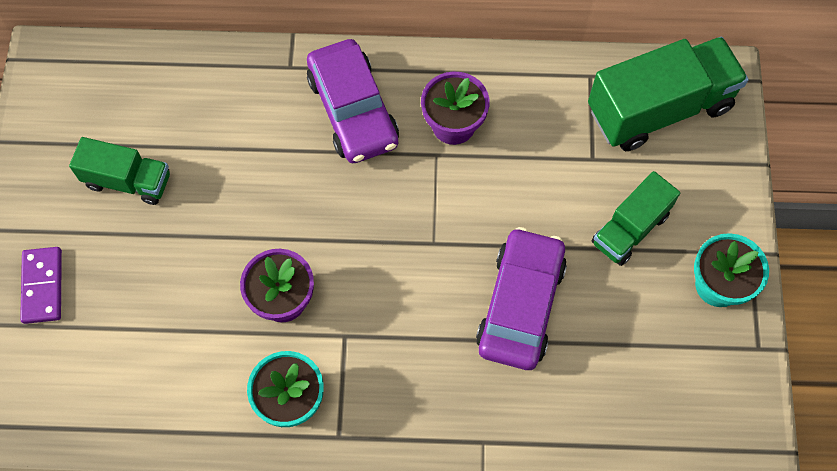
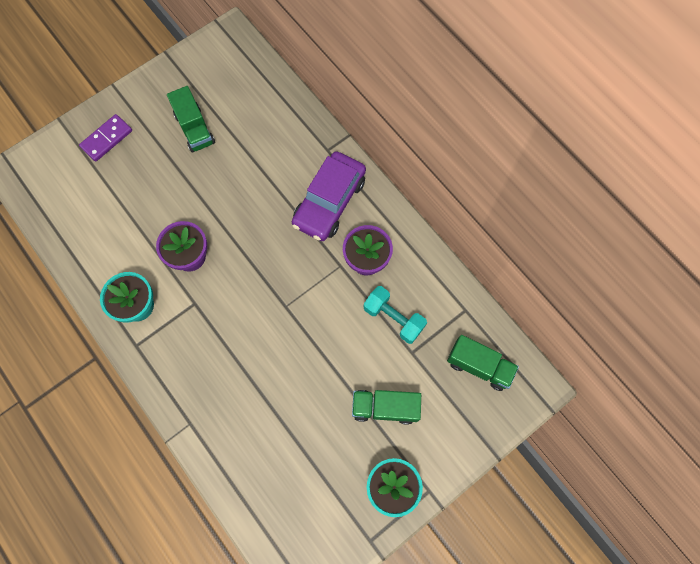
camera: 50 degrees right, 5 degrees up
(520, 305) = (286, 382): purple car -> none
(540, 148) = (393, 318): none -> turquoise dumbbell
(659, 109) = (479, 366): green truck -> green truck, size x0.59

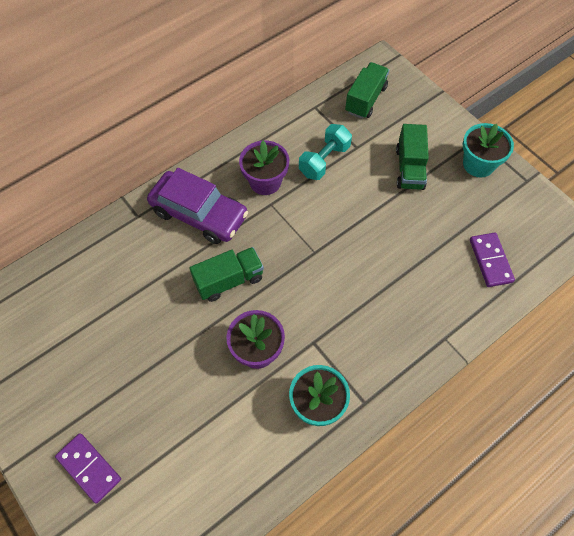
camera: 90 degrees left, 10 degrees down
(194, 129) = (90, 357): green truck -> green truck (229, 280)
(270, 482) = (490, 261): none -> purple domino

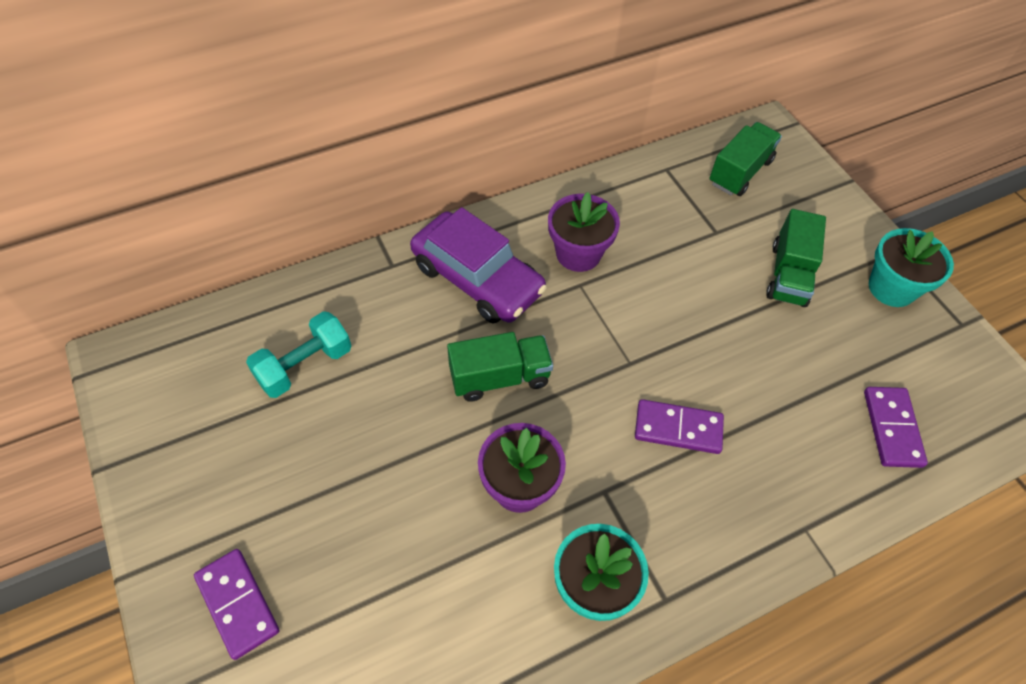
camera: 10 degrees right, 5 degrees down
(324, 160) = (667, 241): turquoise dumbbell -> turquoise dumbbell (305, 366)
(353, 290) = (678, 429): none -> purple domino

